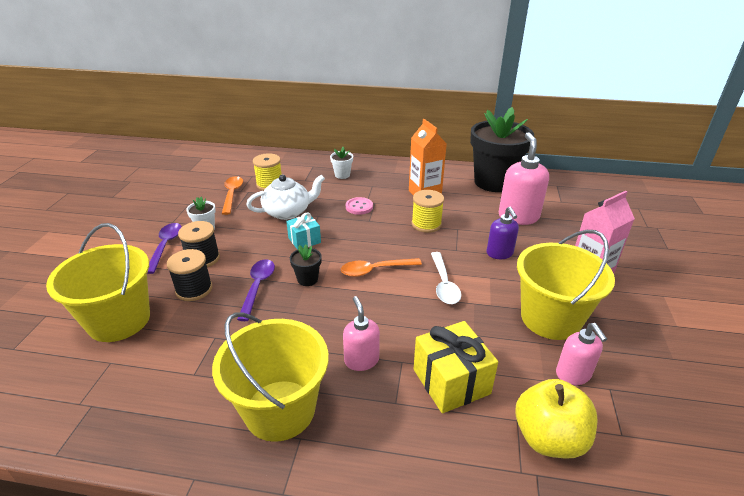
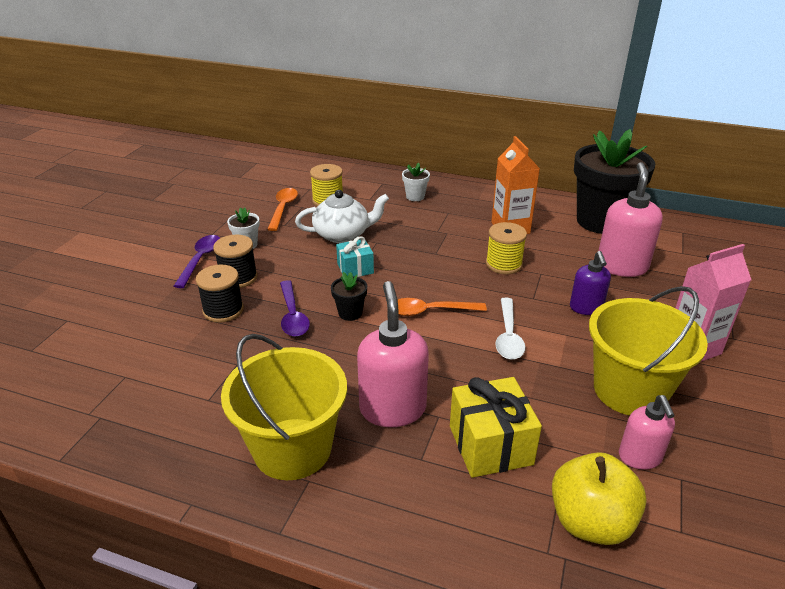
camera: 10 degrees right, 0 degrees up
(119, 320) = (140, 334): yellow bucket -> none
(257, 287) = (293, 315): purple spoon -> purple spoon turned 150 degrees clockwise
(359, 207) = (427, 236): pink button -> none
(361, 360) = (392, 408): pink soap dispenser -> pink soap dispenser, size x1.64

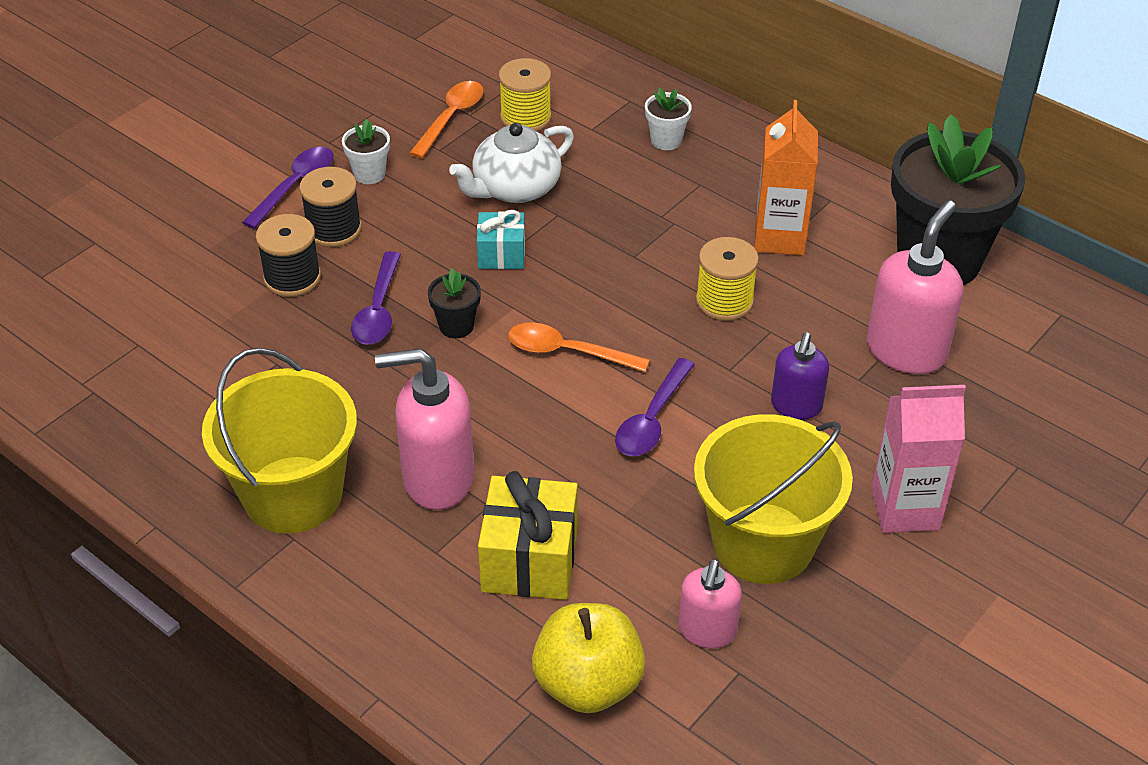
camera: 20 degrees right, 10 degrees up
(343, 234) = (515, 188): white teapot -> white teapot turned 135 degrees clockwise
(392, 408) = (437, 479): pink soap dispenser -> pink soap dispenser turned 105 degrees counterclockwise
(508, 336) = (652, 419): white spoon -> purple spoon

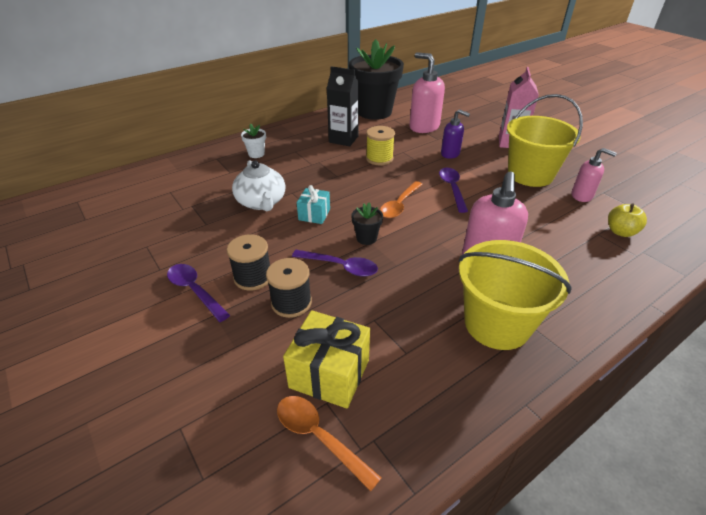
camera: 75 degrees left, 5 degrees down
(369, 174) = (208, 255): white flower pot -> none
(451, 118) = (180, 215): orange spoon -> orange spoon (319, 437)
(525, 117) = (203, 190): yellow spool -> none
(529, 560) = (545, 238): yellow gift -> yellow gift (329, 373)
(588, 684) = (620, 232): yellow apple -> yellow apple, size x0.63
(652, 419) = (452, 188): purple spoon -> purple spoon turned 135 degrees counterclockwise
(779, 237) = (343, 139): orange carton -> black carton

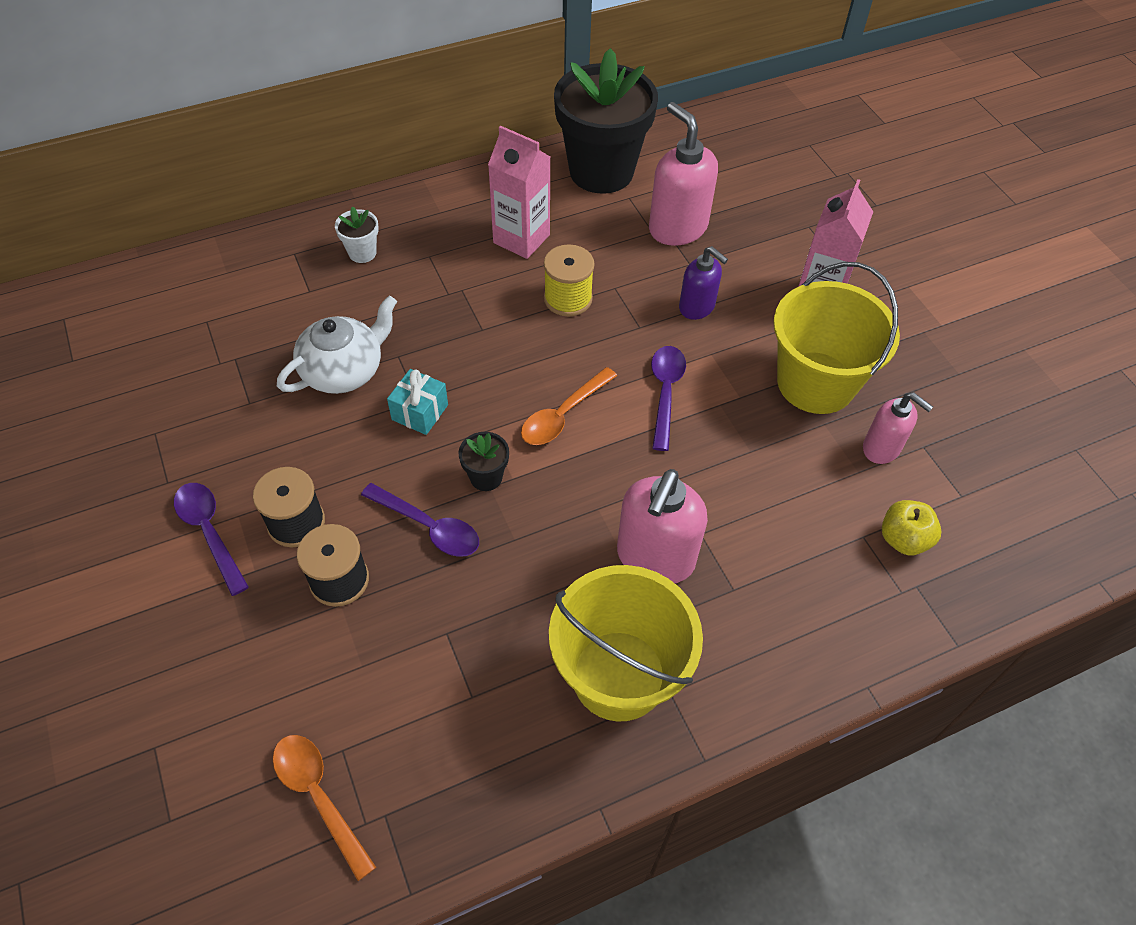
camera: 10 degrees right, 15 degrees up
(261, 202) = (344, 370): white teapot -> white teapot turned 120 degrees counterclockwise
(329, 373) = (358, 708): yellow gift -> none
(343, 139) = (521, 239): black carton -> pink carton

